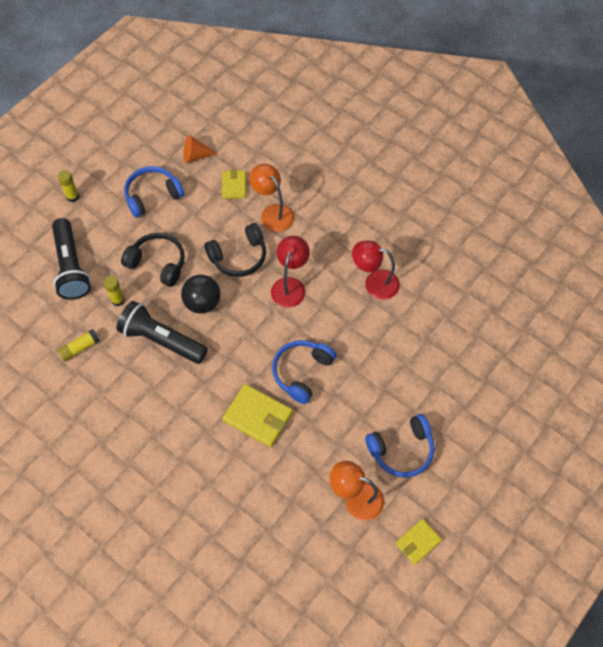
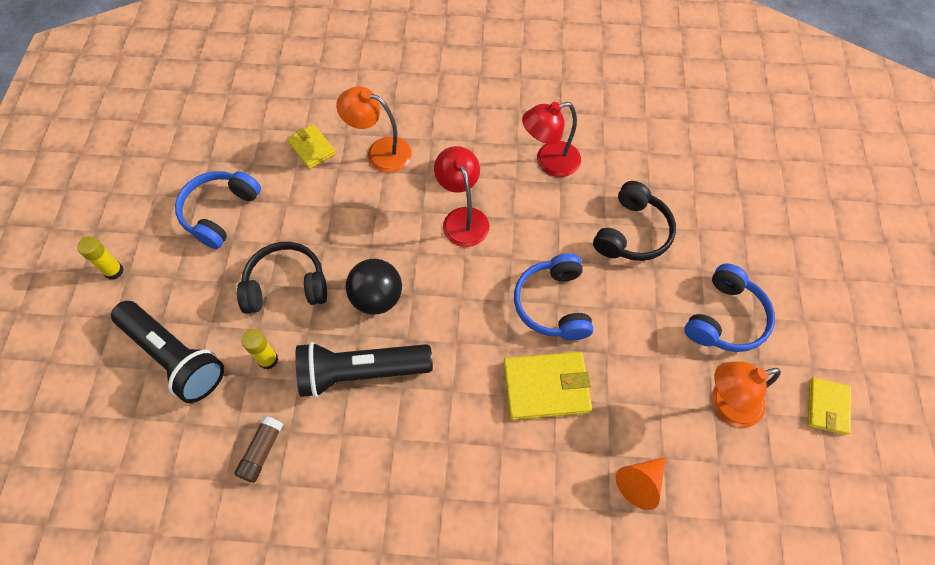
camera: 35 degrees left, 0 degrees up
(79, 348) = (261, 451): yellow glue stick -> brown glue stick
(196, 156) = (240, 140): orange cone -> orange cone (640, 483)
(239, 257) = (379, 221): black headphones -> black headphones (632, 233)

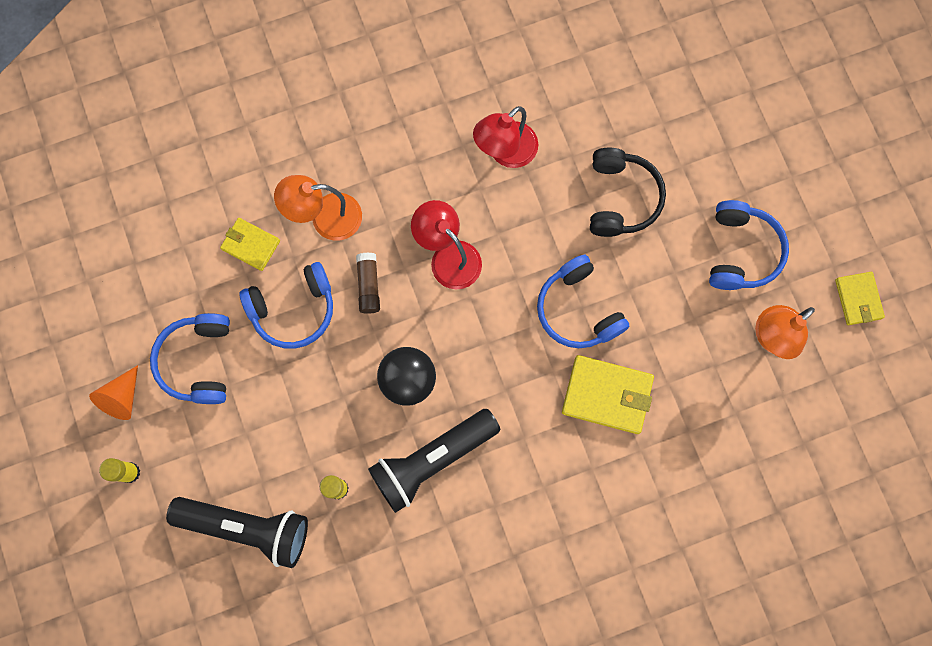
camera: 25 degrees left, 15 degrees up
(261, 451) = (382, 574): brown glue stick -> brown glue stick (368, 286)
(286, 285) = (312, 408): black headphones -> none
(316, 206) = (293, 310): none -> blue headphones
(546, 387) = (607, 395): yellow wallet -> yellow wallet turned 45 degrees clockwise
(640, 483) = (724, 444): orange cone -> orange cone (122, 398)

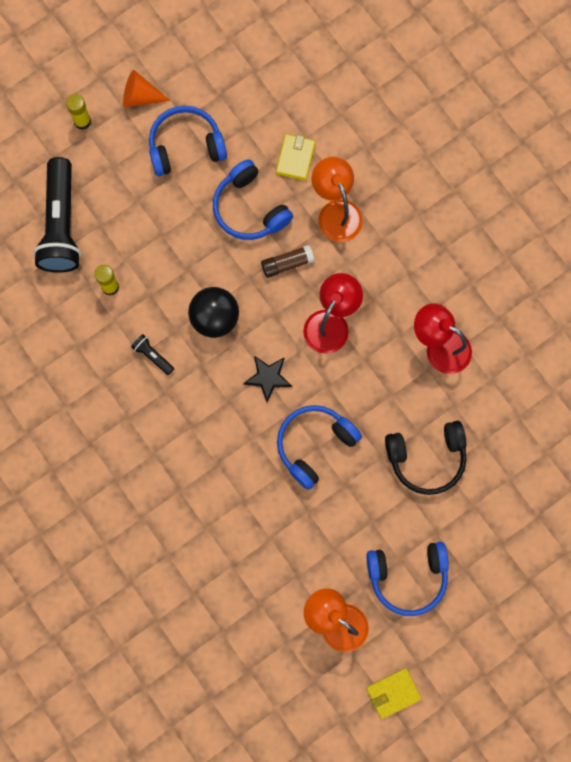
camera: 75 degrees right, 0 degrees up
(432, 460) = (153, 356): black flashlight -> black flashlight, size x0.41
(491, 339) = (268, 377): none -> black star
(607, 395) = (246, 488): yellow wallet -> none

